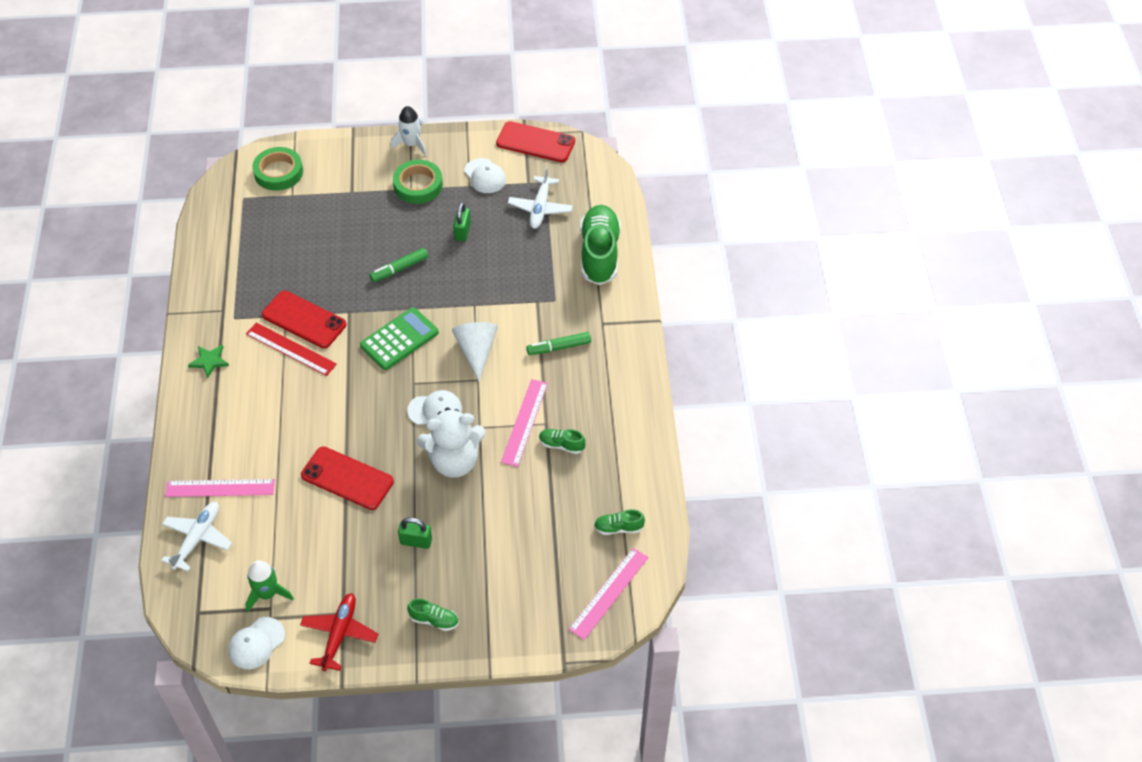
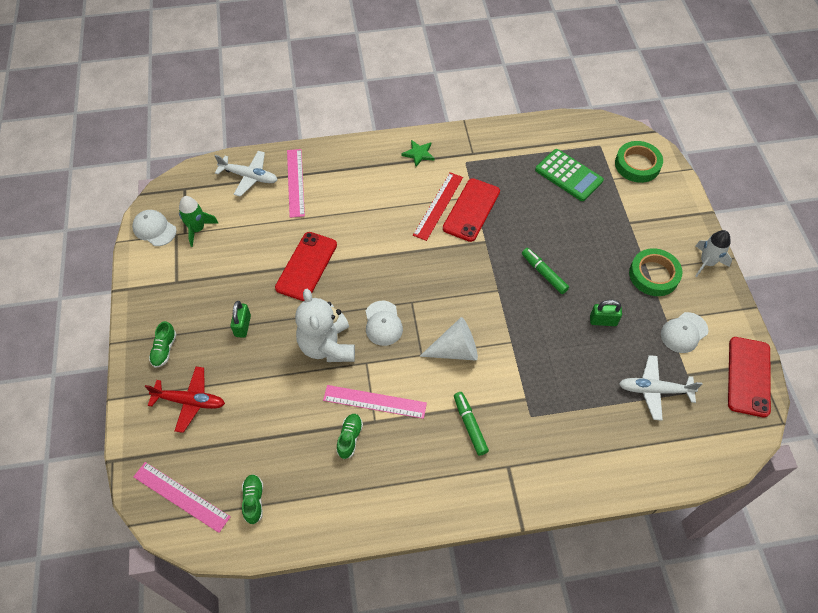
camera: 85 degrees right, 5 degrees up
(339, 634) = (157, 283): red plane -> red plane (190, 401)
(399, 339) = (460, 284): green calculator -> green calculator (568, 175)
(599, 254) = (604, 456): green shoe -> none

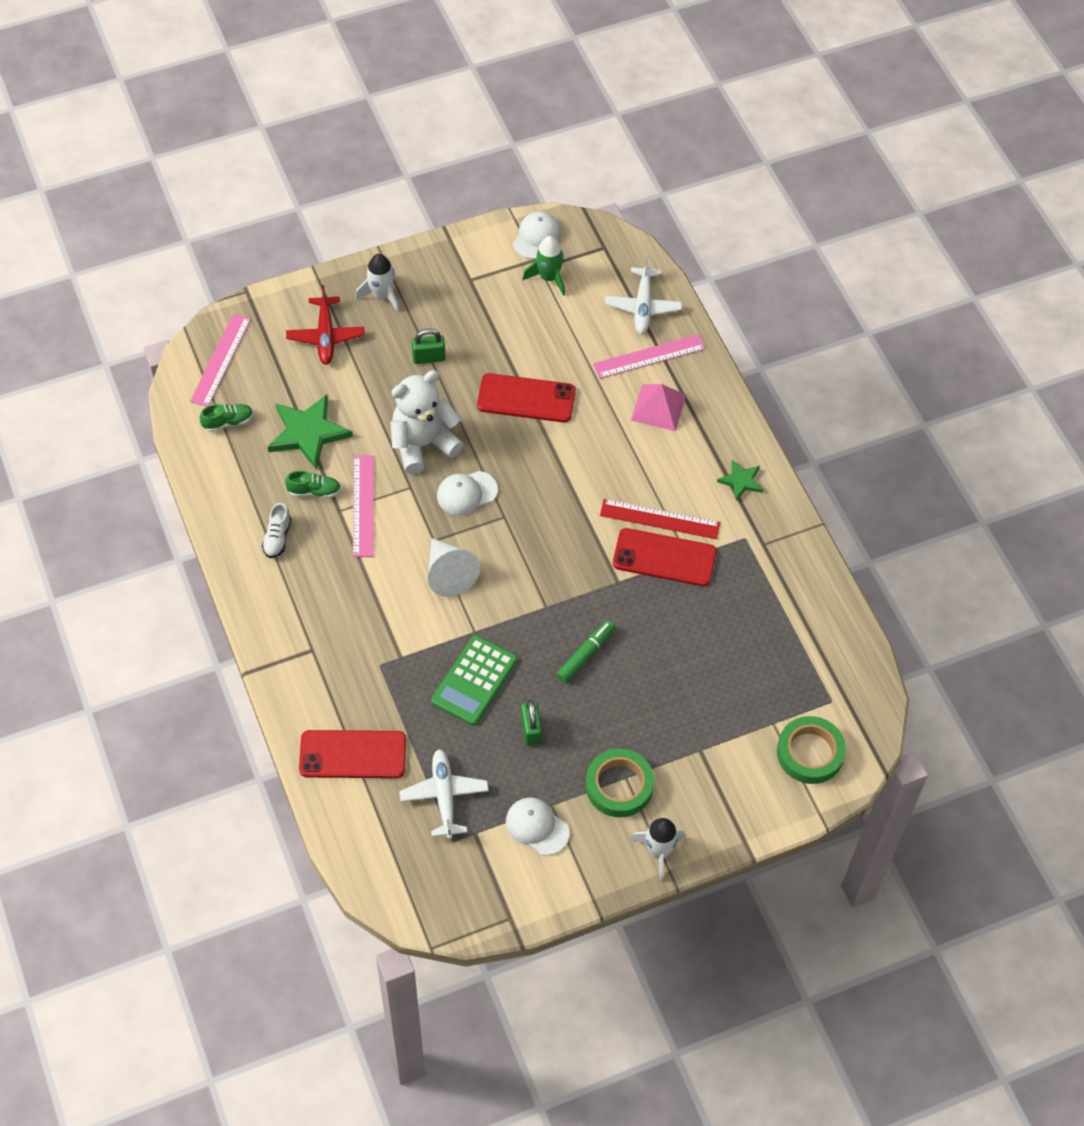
camera: 75 degrees right, 0 degrees up
(164, 349) = (381, 295): green shoe -> white rocket
(288, 433) = (308, 433): none -> green star
(342, 186) = (658, 407): none -> pink pyramid
(390, 477) = (277, 538): none -> white shoe
(470, 425) = (354, 604): green marker -> none
(568, 175) = (761, 666): green calculator -> green calculator (474, 681)
(748, 376) = (489, 907): red phone -> red phone (353, 755)

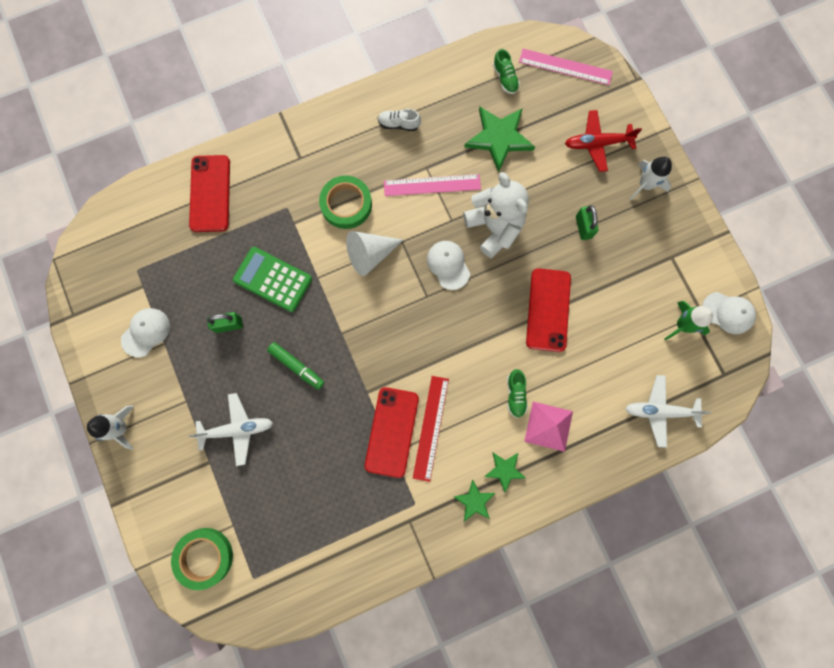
camera: 90 degrees right, 20 degrees up
(314, 491) = (443, 147): green shoe -> green shoe (515, 394)
(444, 796) = (174, 262): white plane -> white plane (237, 429)
(619, 786) = (178, 395): green tape -> green tape (346, 204)
(649, 356) = (604, 417): pink ruler -> none
(707, 451) = (504, 470): none -> green star

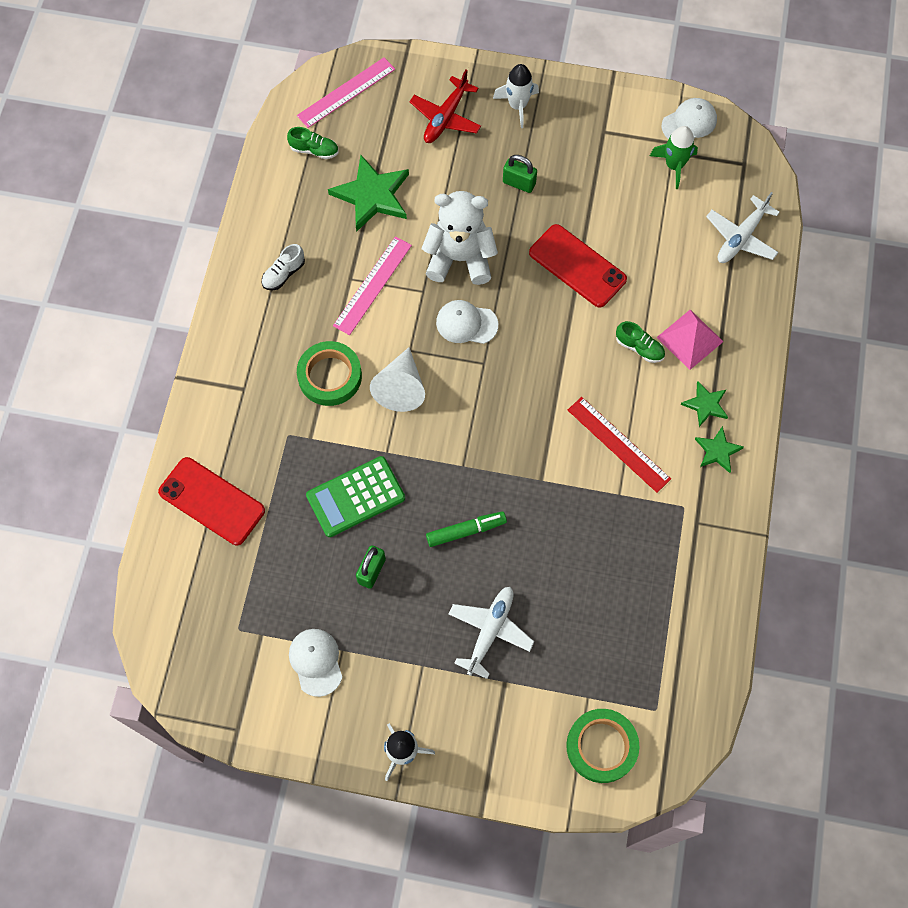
camera: 55 degrees left, 10 degrees down
(391, 432) = (597, 482): red phone -> none

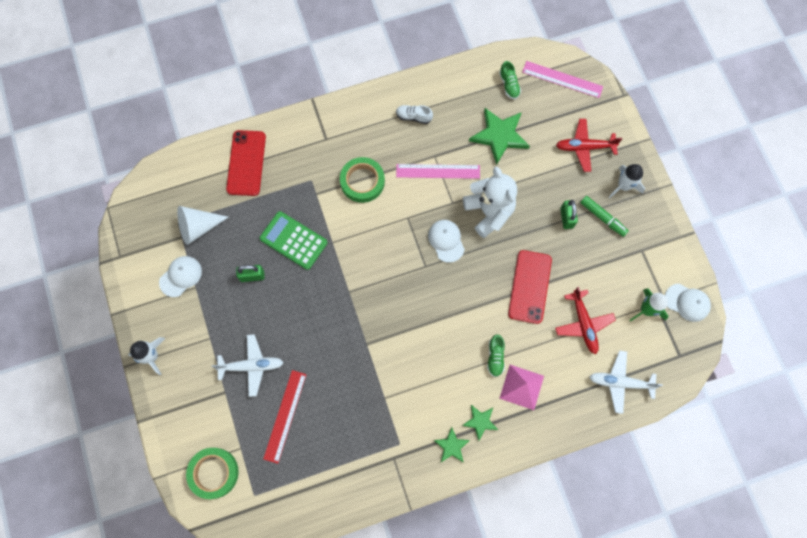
camera: 60 degrees right, 5 degrees up
(401, 387) = (379, 226): white cone -> white cone (198, 227)
(466, 531) = (307, 317): green marker -> green marker (603, 218)
(618, 444) = (419, 379): red ruler -> red ruler (285, 416)
(653, 236) = (583, 324): none -> red plane

